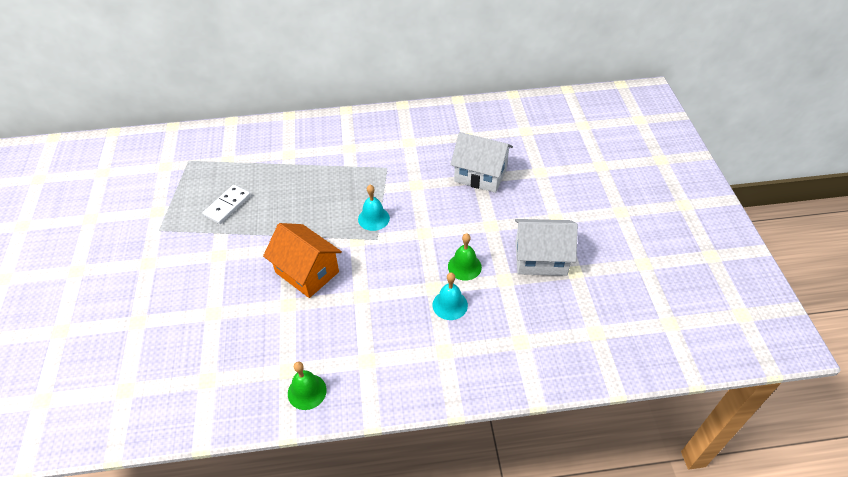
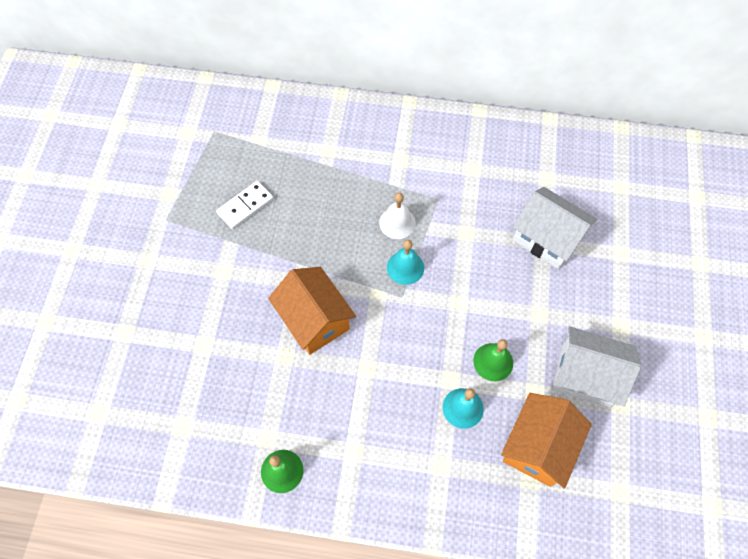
camera: 15 degrees right, 15 degrees up
(358, 190) = (397, 223): none -> white bell
(520, 317) = (538, 447): none -> orange house

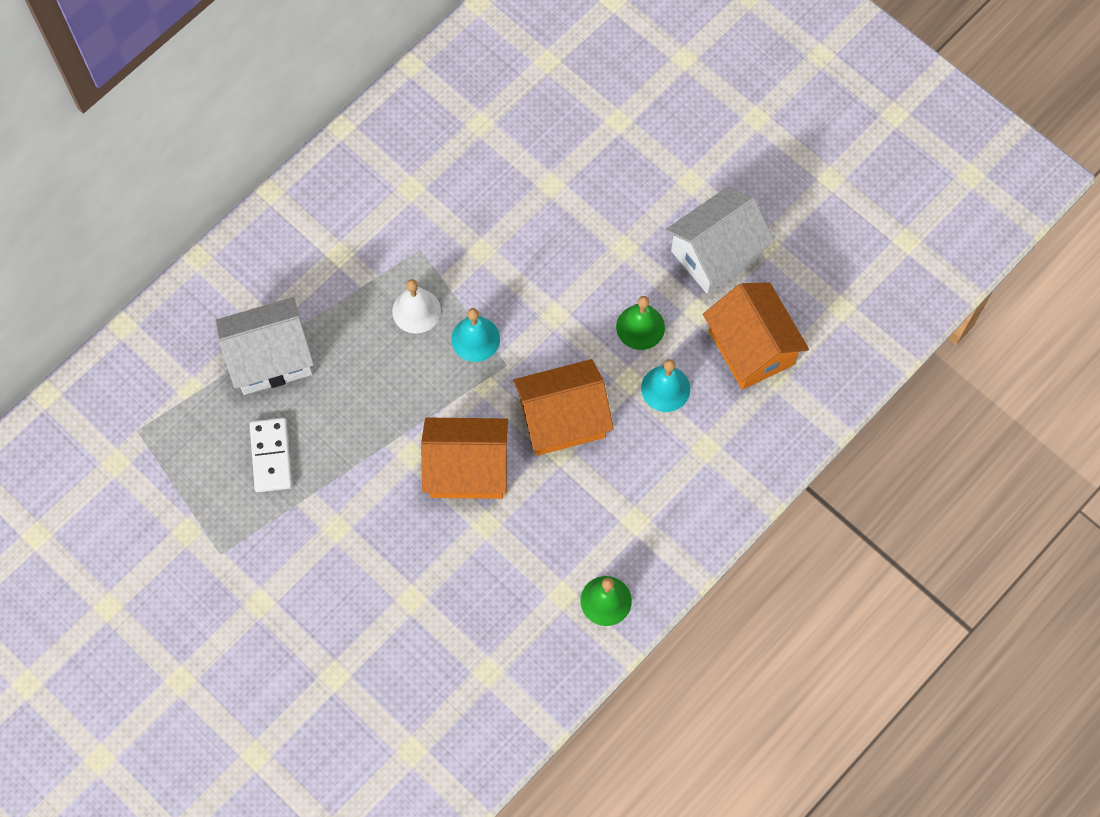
camera: 55 degrees left, 5 degrees up
(391, 355) = (562, 419): none -> orange house
(547, 239) = (549, 178): white house -> white house (270, 358)

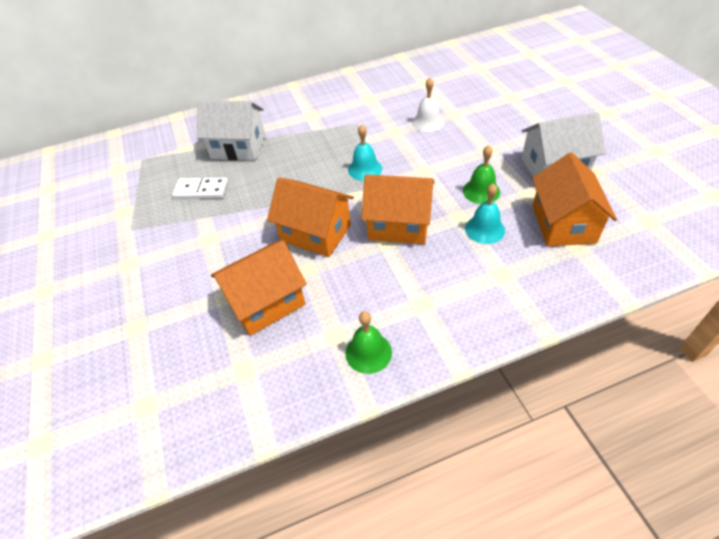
camera: 30 degrees right, 20 degrees down
(271, 456) = (201, 190): white domino -> white domino turned 75 degrees clockwise
(416, 311) = (337, 148): white bell -> white bell (427, 122)
(464, 587) = (266, 302): none -> orange house

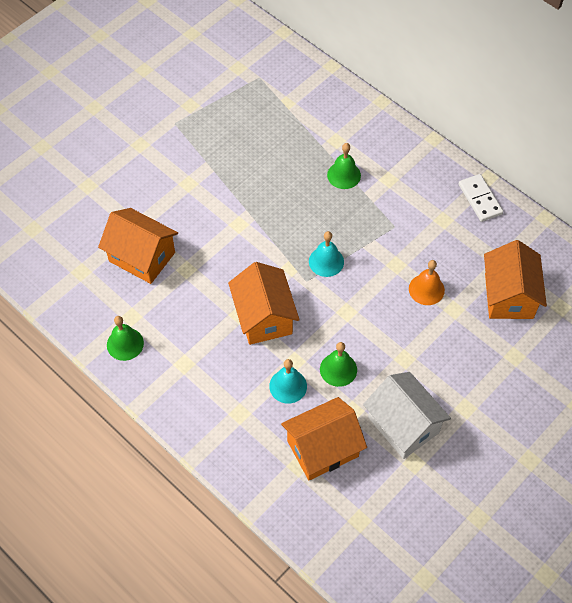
camera: 60 degrees right, 10 degrees up
(201, 190) = (240, 146): white domino -> white domino (480, 199)
(238, 147) = (309, 143): white house -> none
(286, 136) = (344, 175): none -> green bell
(315, 233) = (227, 257): orange house -> orange house (509, 296)
(427, 122) = (426, 289): white bell -> orange bell

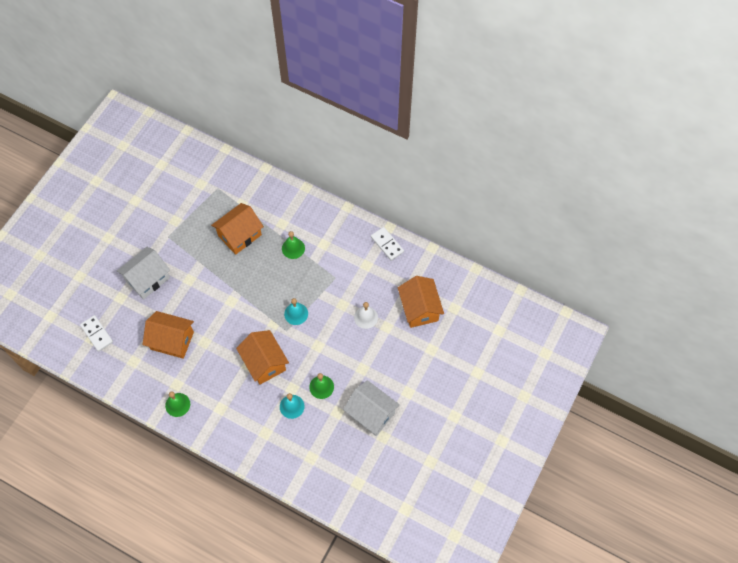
camera: 15 degrees left, 5 degrees up
(42, 224) = (97, 334): none -> white domino
(131, 170) = (147, 279): none -> white house
(322, 448) = (324, 442): orange house -> orange house (240, 235)
(426, 289) = (366, 317): orange bell -> white bell

